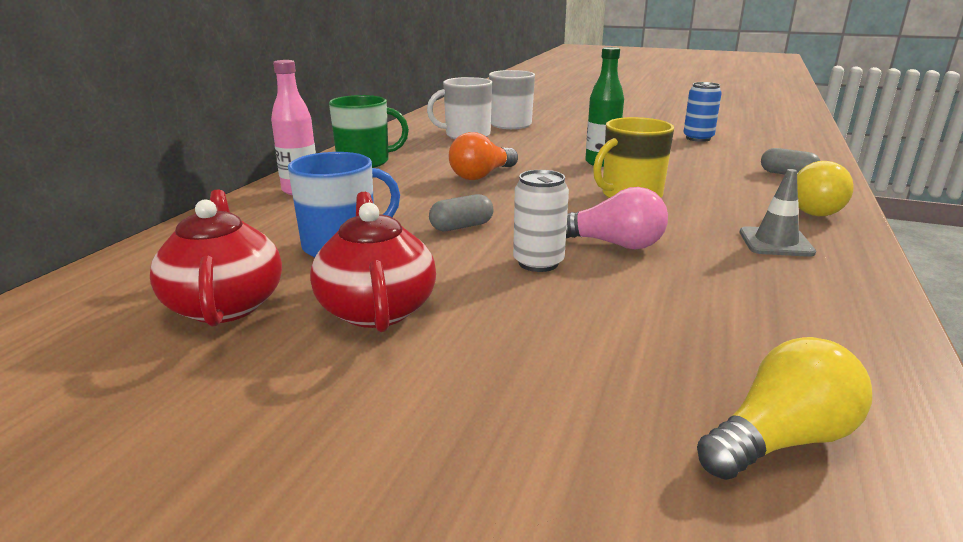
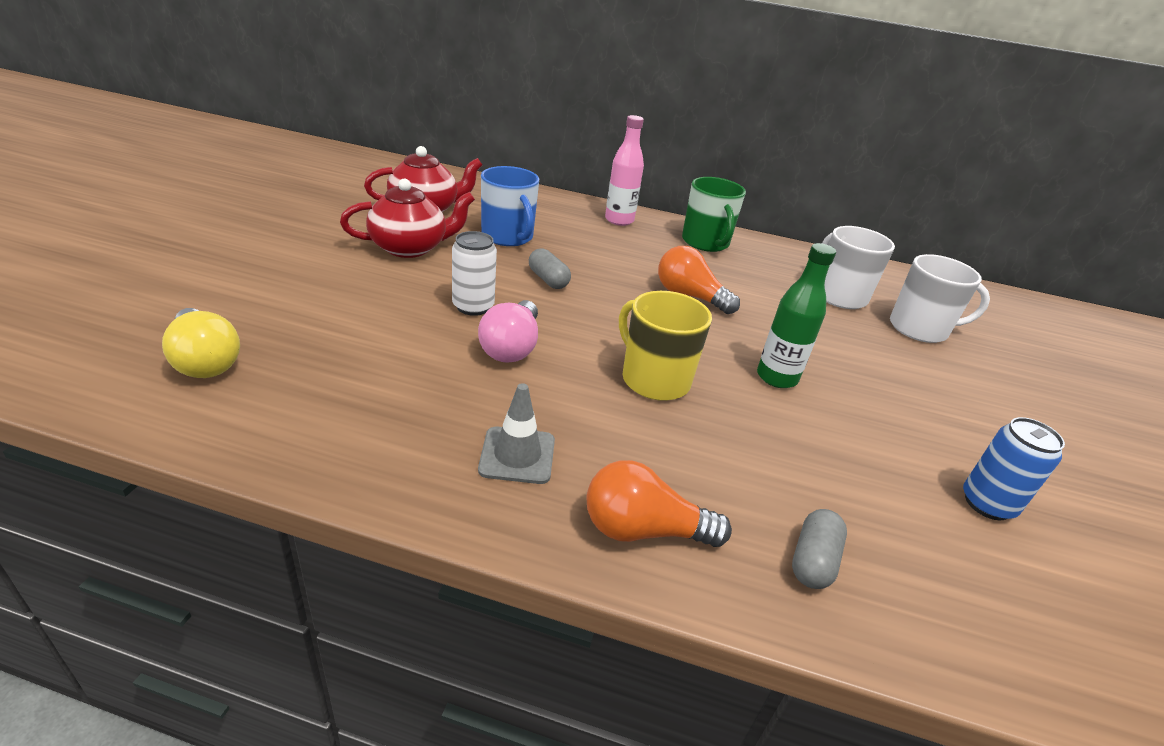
camera: 80 degrees right, 10 degrees up
(810, 208) = (643, 530): yellow light bulb -> orange light bulb

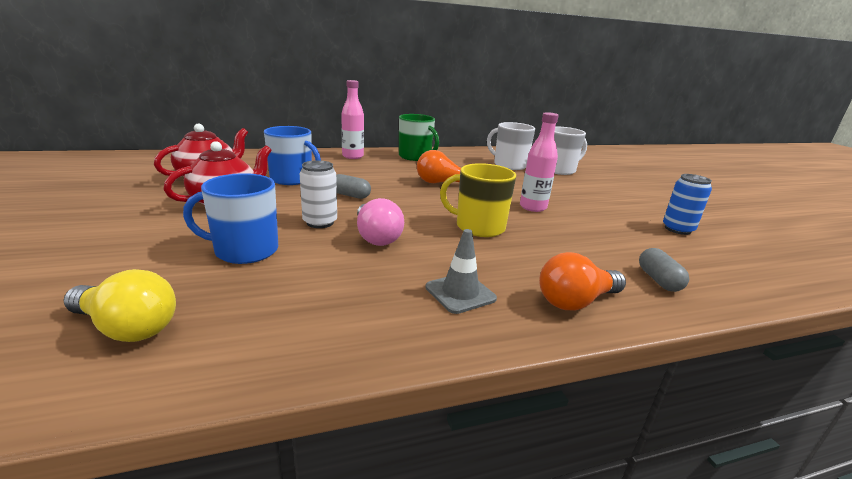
camera: 30 degrees left, 10 degrees down
(366, 316) = (245, 250): none -> blue mug
(776, 377) = (533, 207): green bottle -> pink bottle

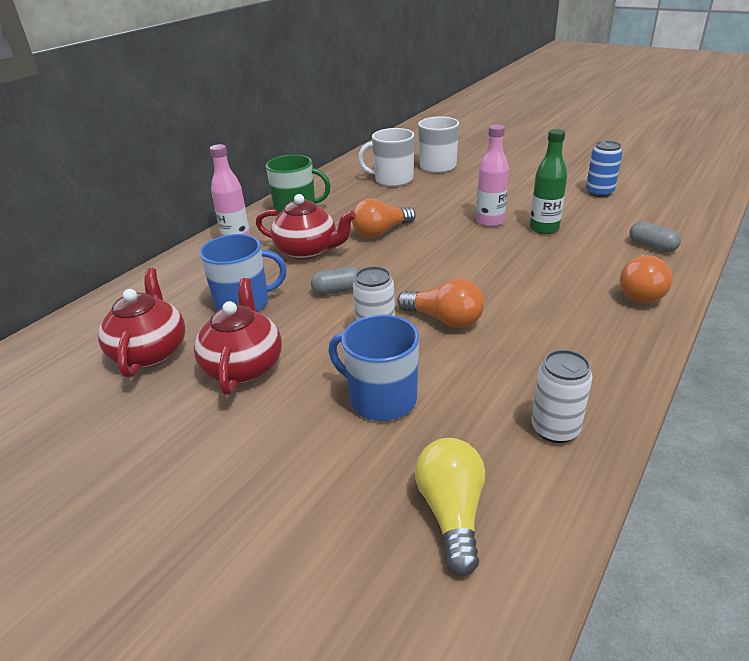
camera: 35 degrees left, 10 degrees up
(127, 327) = (452, 513): yellow light bulb -> yellow light bulb turned 75 degrees counterclockwise
(245, 250) = (381, 399): blue mug -> blue mug turned 75 degrees clockwise
(295, 333) = (555, 429): none -> white can
(376, 237) = (444, 319): pink light bulb -> orange light bulb
(378, 174) = (307, 251): none -> red teapot
(460, 293) = (580, 330): grey traffic cone -> none
(479, 227) = (491, 264): yellow mug -> none
(570, 228) = (544, 229): none -> green bottle

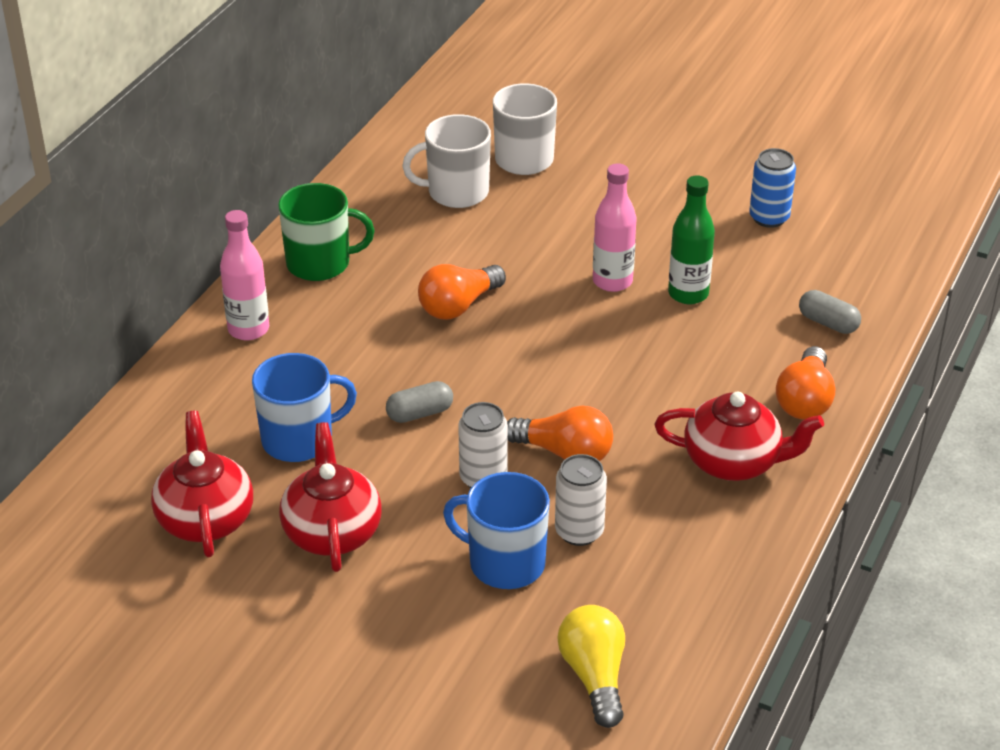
camera: 10 degrees left, 5 degrees up
(307, 251) = (359, 345): red teapot -> red teapot (733, 462)
(555, 429) = (694, 585): white can -> white can (579, 531)

